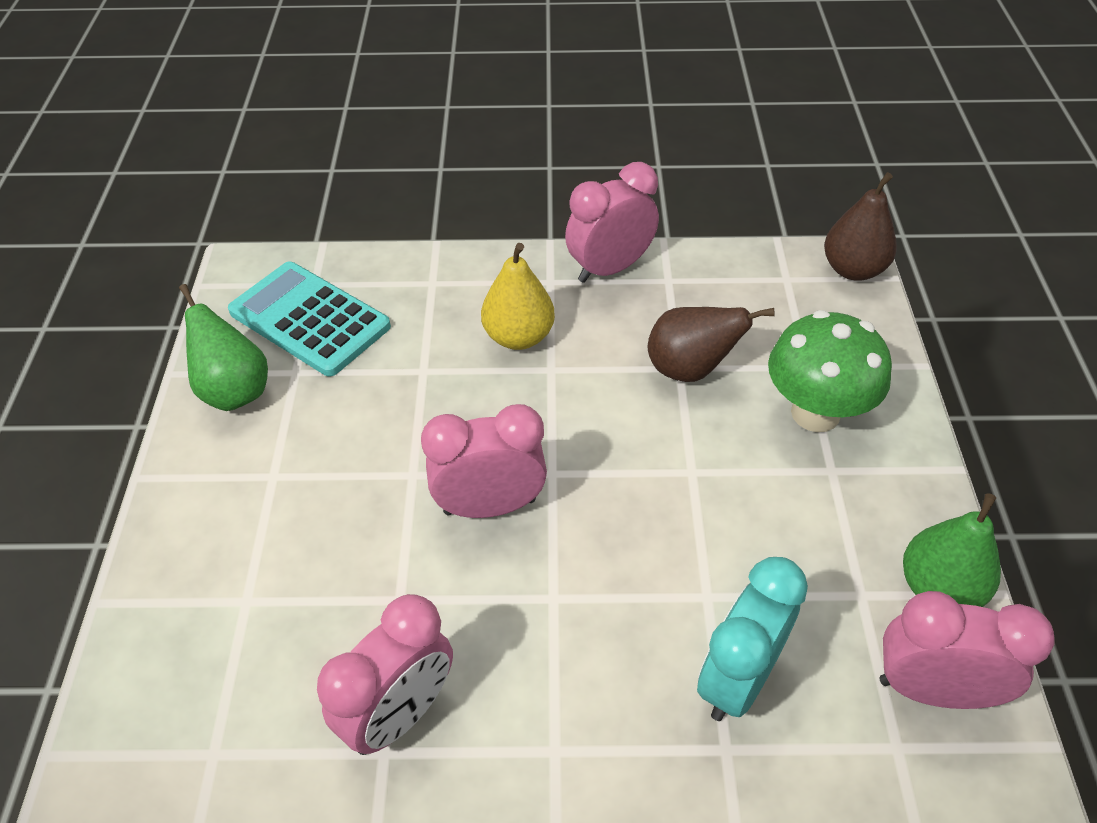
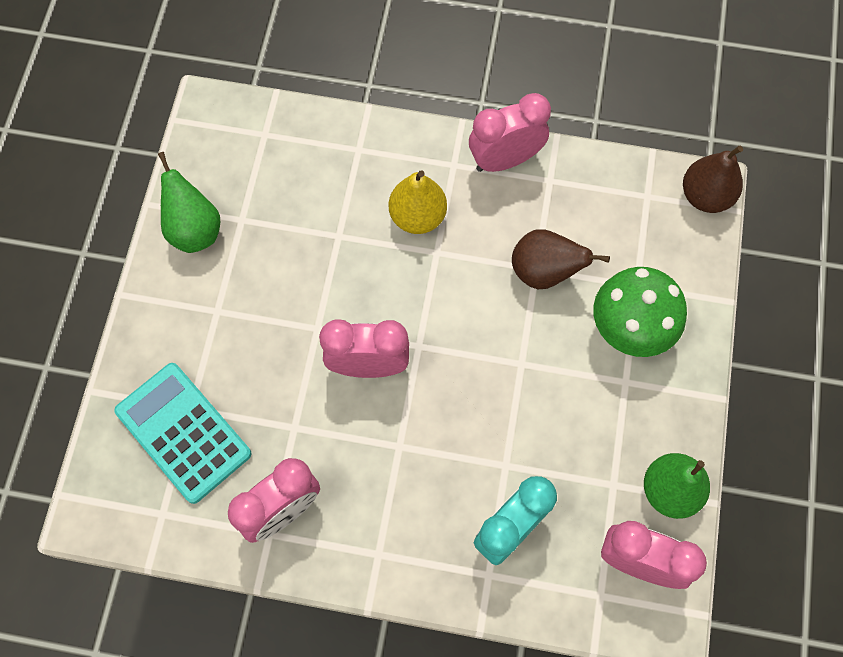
camera: 10 degrees right, 20 degrees up
(310, 319) = (257, 170): turquoise calculator -> turquoise calculator (183, 432)

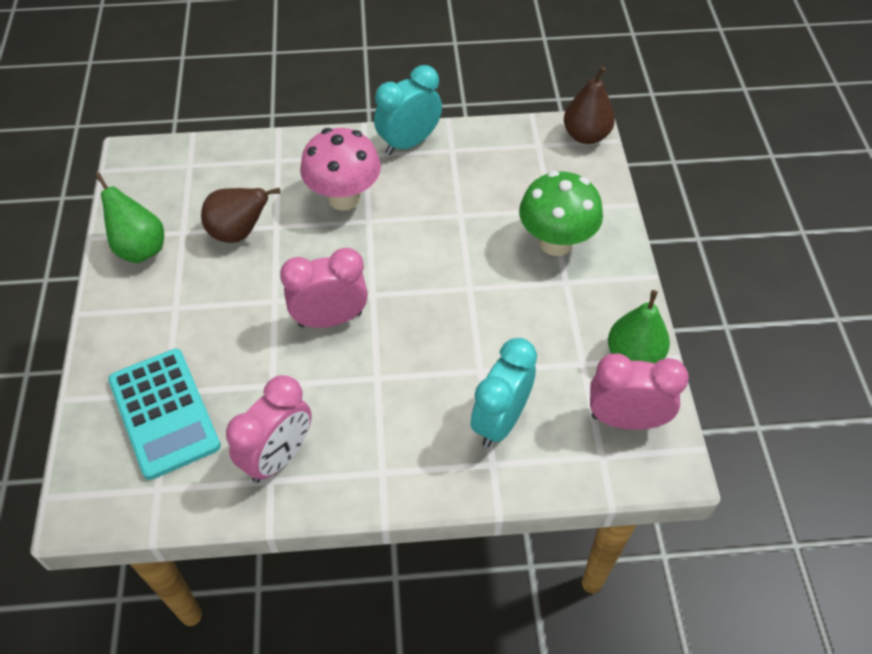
camera: 15 degrees left, 15 degrees down
(183, 432) = (164, 413): turquoise calculator -> turquoise calculator turned 150 degrees counterclockwise
(417, 216) = (344, 198): yellow pear -> pink mushroom
(505, 160) = (409, 143): pink clock -> turquoise clock
(544, 272) = (468, 216): brown pear -> brown pear (239, 233)

